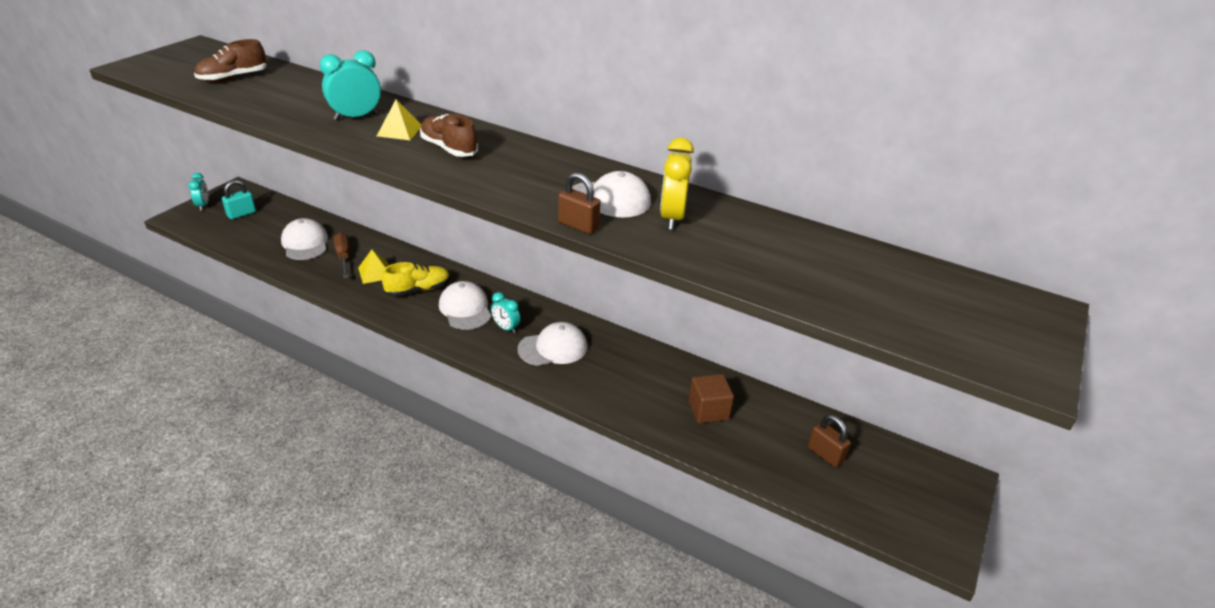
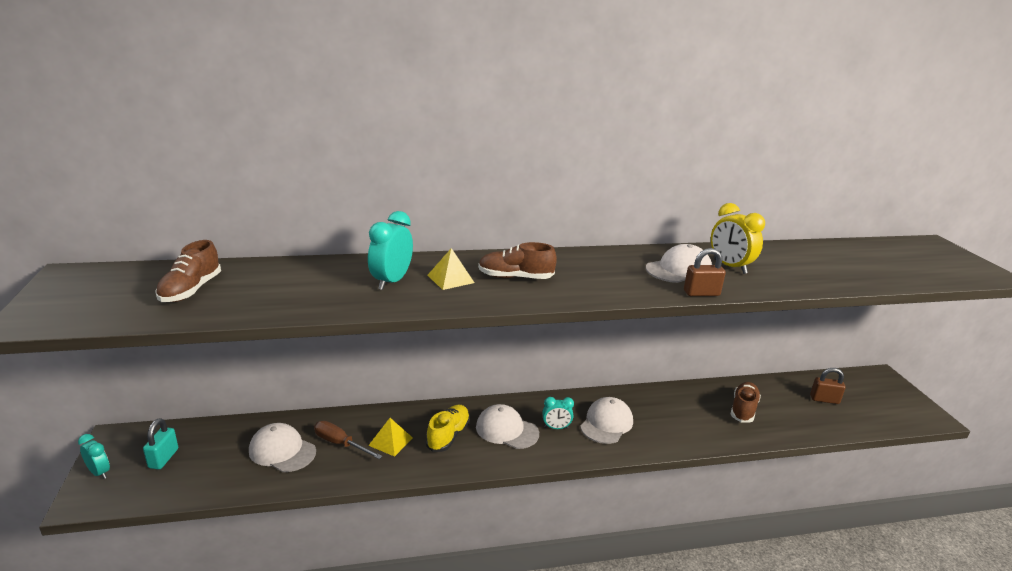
camera: 40 degrees left, 10 degrees down
(708, 410) = (743, 409): brown cube -> brown shoe

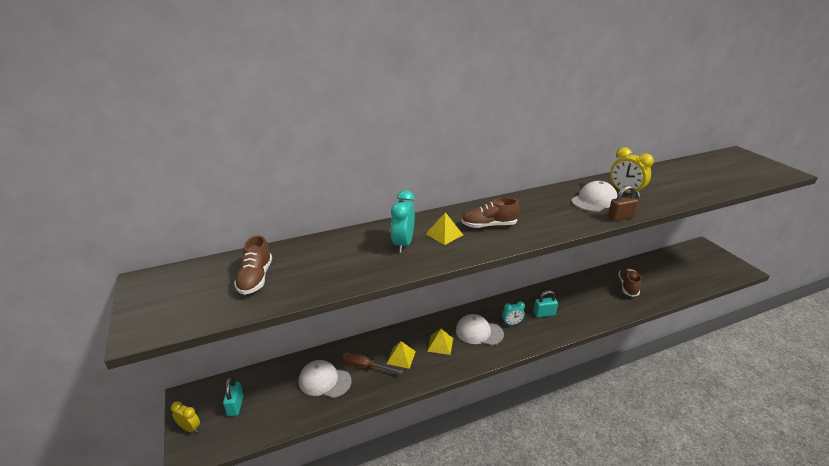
camera: 10 degrees left, 5 degrees up
(99, 472) = (190, 428): turquoise clock -> yellow clock
(448, 435) = (440, 344): yellow shoe -> yellow pyramid
(606, 423) = (544, 314): white cap -> turquoise padlock
(824, 399) = (675, 269): brown padlock -> none

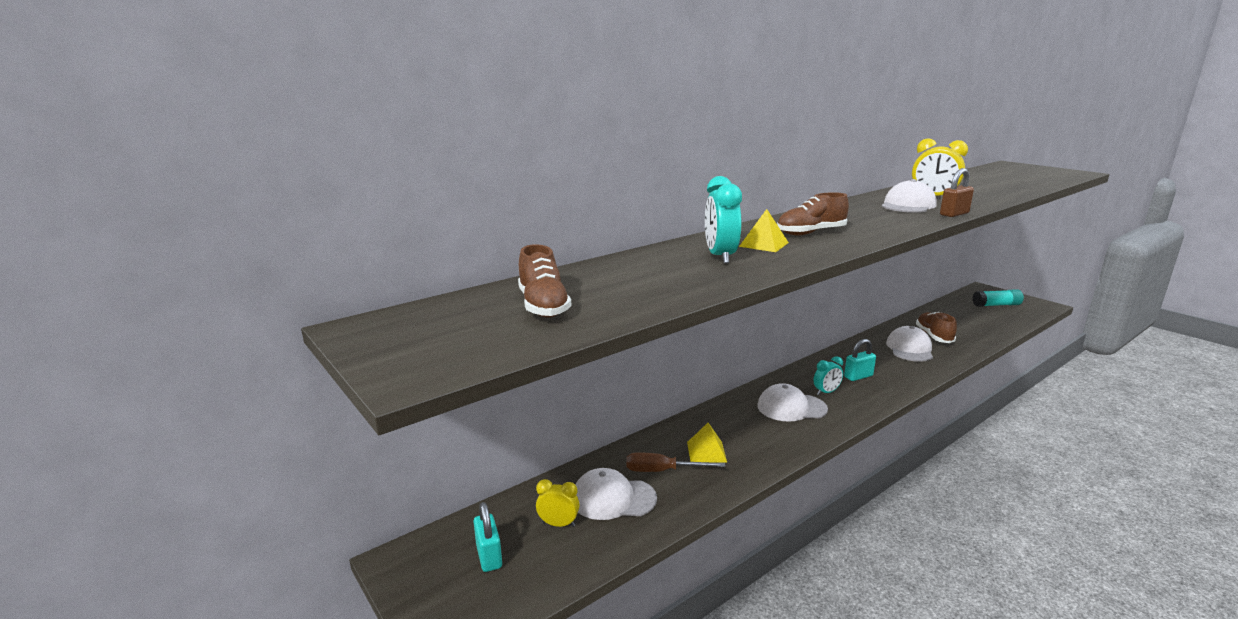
camera: 15 degrees left, 10 degrees down
(190, 428) = (426, 602): yellow clock -> yellow clock (558, 524)
(440, 344) = (750, 429): yellow pyramid -> none
(600, 295) = (909, 349): none -> white cap
(702, 263) = (996, 305): none -> turquoise glue stick

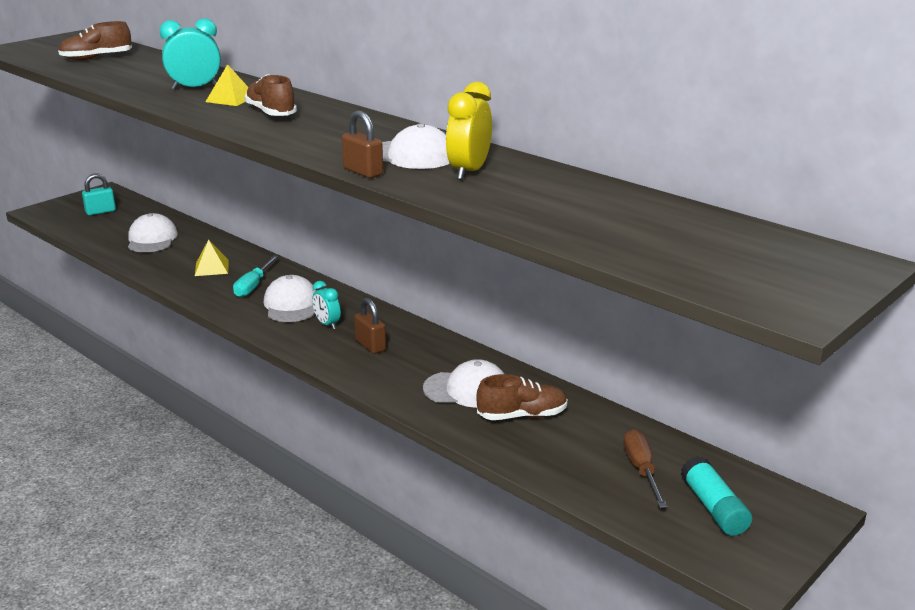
camera: 80 degrees right, 5 degrees up
(558, 524) = (127, 226): yellow clock -> none
(662, 471) = (185, 253): brown screwdriver -> brown screwdriver (641, 470)
(752, 427) = (253, 286): none -> turquoise screwdriver
(858, 376) = (370, 345): turquoise padlock -> brown padlock

